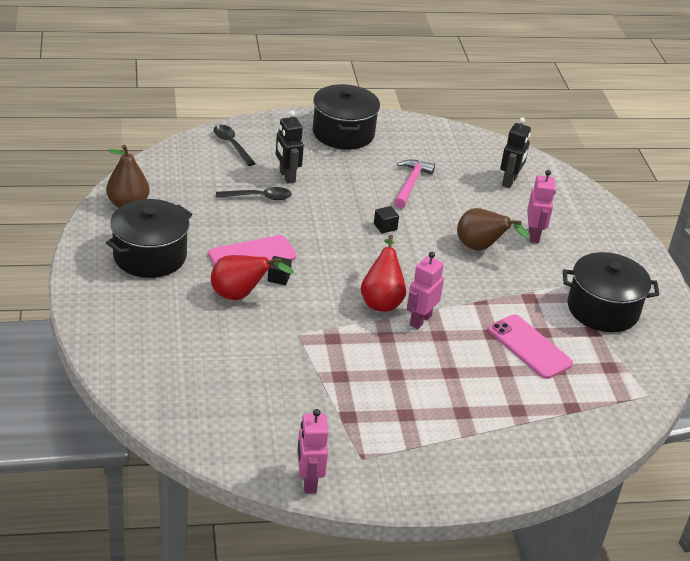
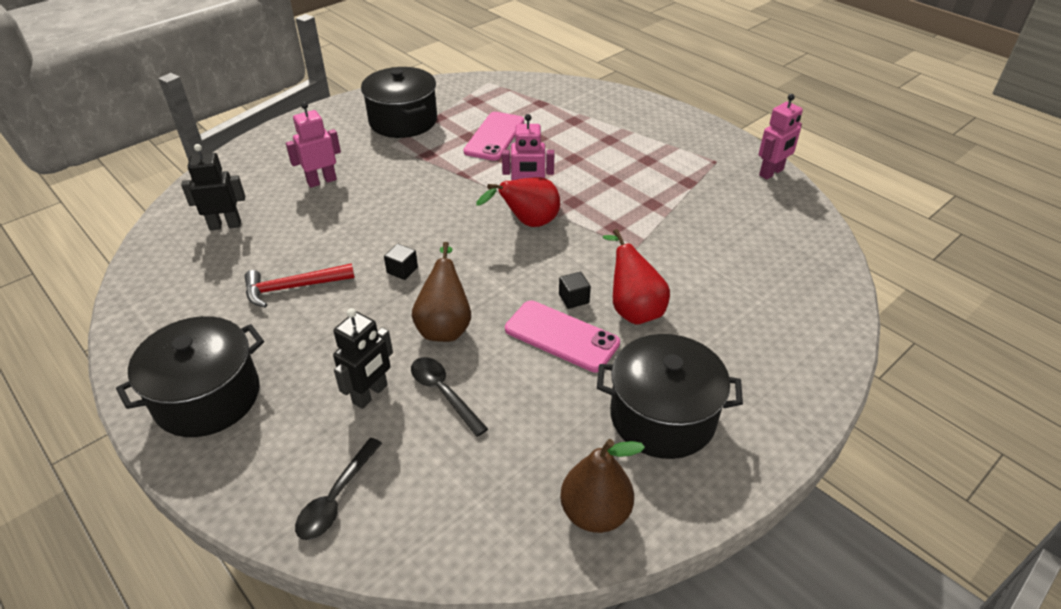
camera: 120 degrees left, 5 degrees up
(411, 184) = (293, 287): pink hammer -> red hammer
(481, 248) = (377, 201): brown pear -> brown pear (445, 326)

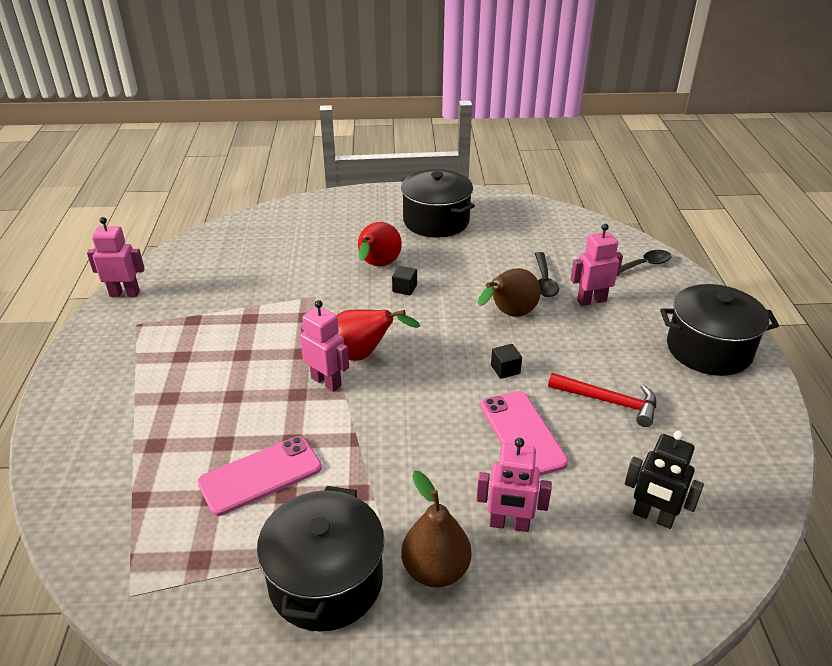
camera: 140 degrees left, 5 degrees down
(370, 394) = (591, 300): black robot -> pink robot
(561, 336) = (440, 274): pink phone -> pink phone (522, 433)
(595, 513) = (513, 210): brown pear -> brown pear (435, 570)

